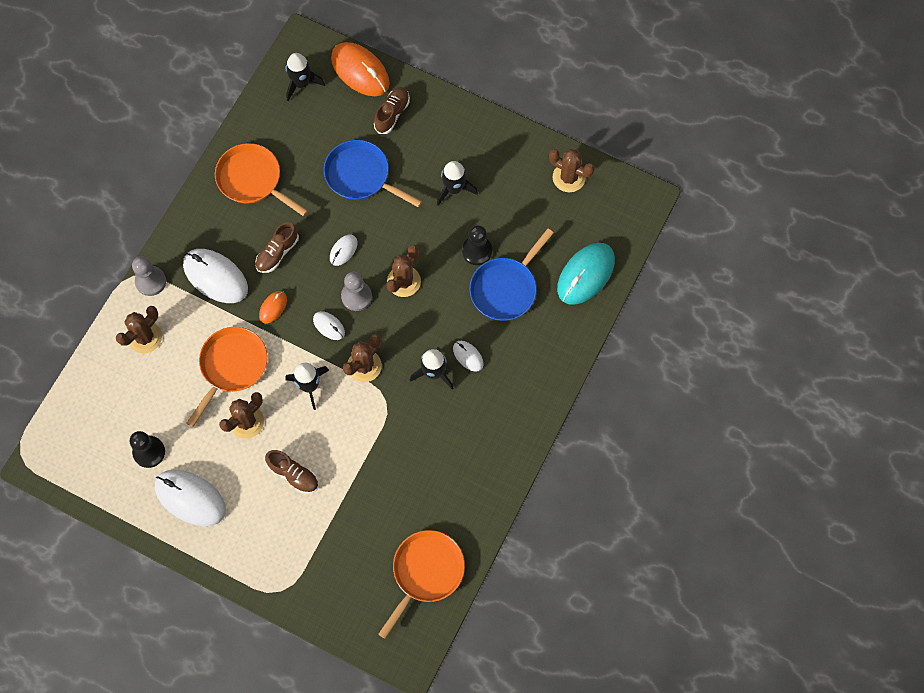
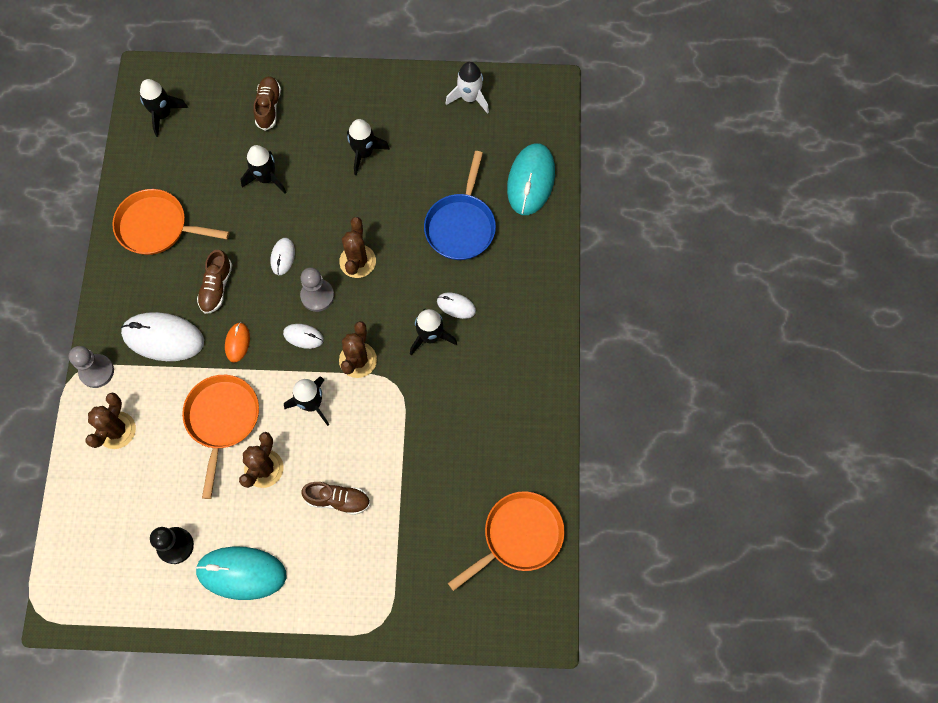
camera: 25 degrees left, 0 degrees up
(190, 498) = (241, 573): white mouse -> turquoise mouse
(360, 71) = (217, 80): orange mouse -> none
(361, 176) = (266, 178): blue pan -> black rocket
(425, 572) = (518, 536): orange pan -> orange pan turned 45 degrees clockwise
(477, 251) = (415, 202): black pawn -> none
(568, 177) = (469, 98): brown cactus -> white rocket

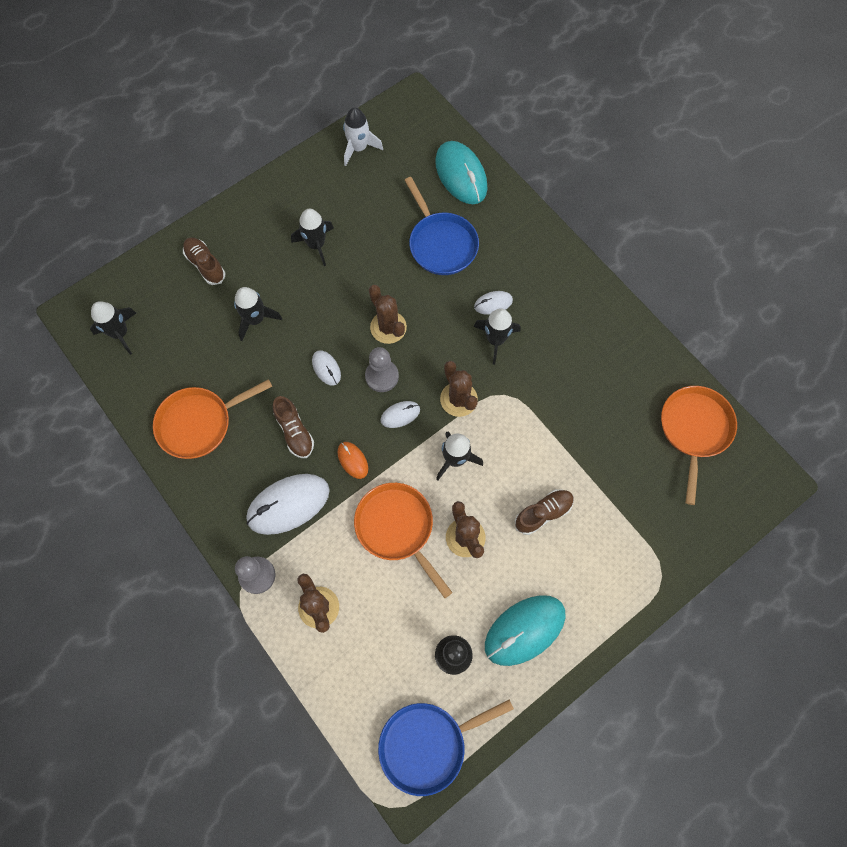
camera: 40 degrees left, 0 degrees up
(100, 592) = (428, 744): none -> blue pan

